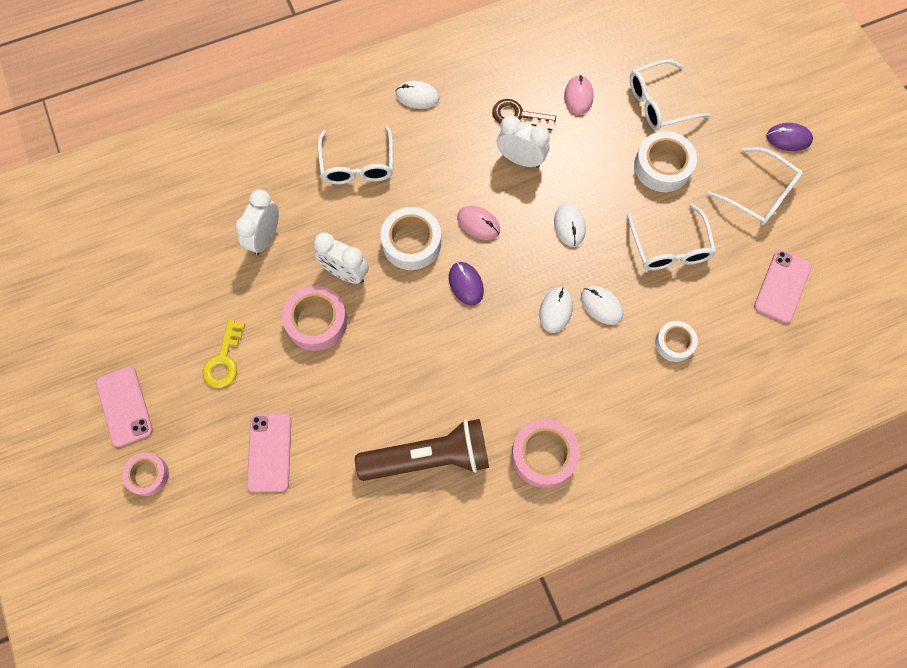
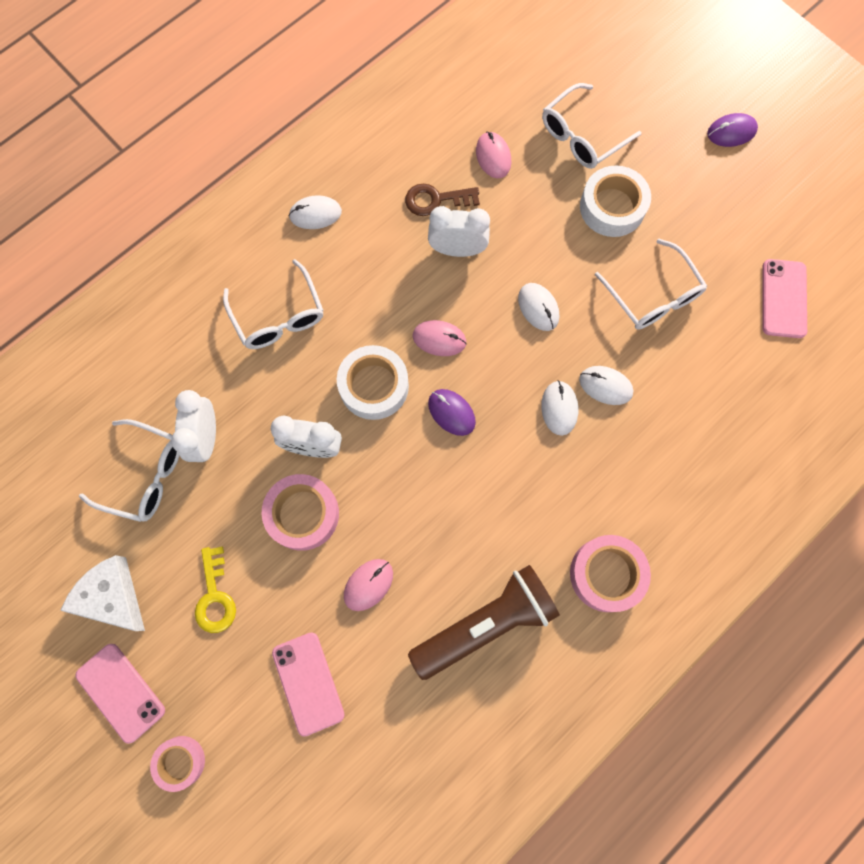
camera: 20 degrees left, 5 degrees up
(146, 332) = (112, 596): none -> white cheese
(347, 394) = (368, 584): none -> pink mouse
(674, 343) = (696, 400): white tape -> none
(759, 194) = (723, 204): white glasses -> white glasses (144, 475)

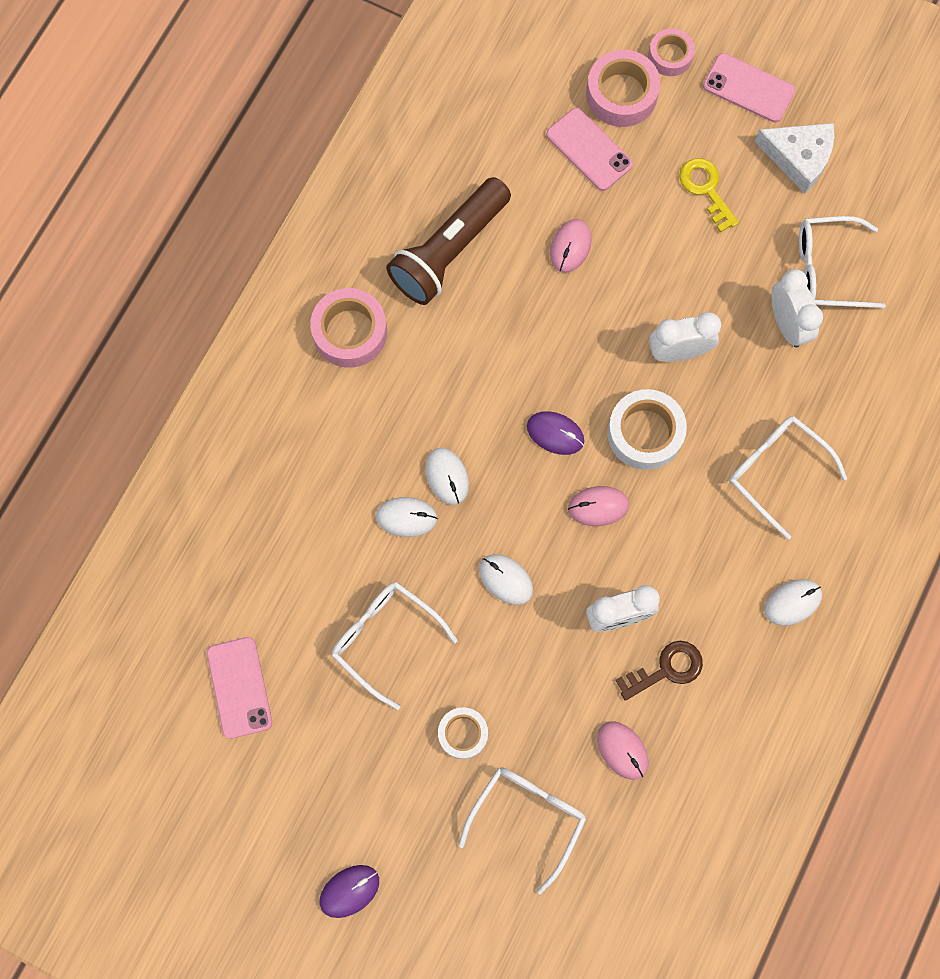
camera: 160 degrees right, 0 degrees up
(303, 514) = (659, 287): pink tape -> pink tape (621, 94)
(612, 207) = (463, 734): white tape -> white tape, size x0.63

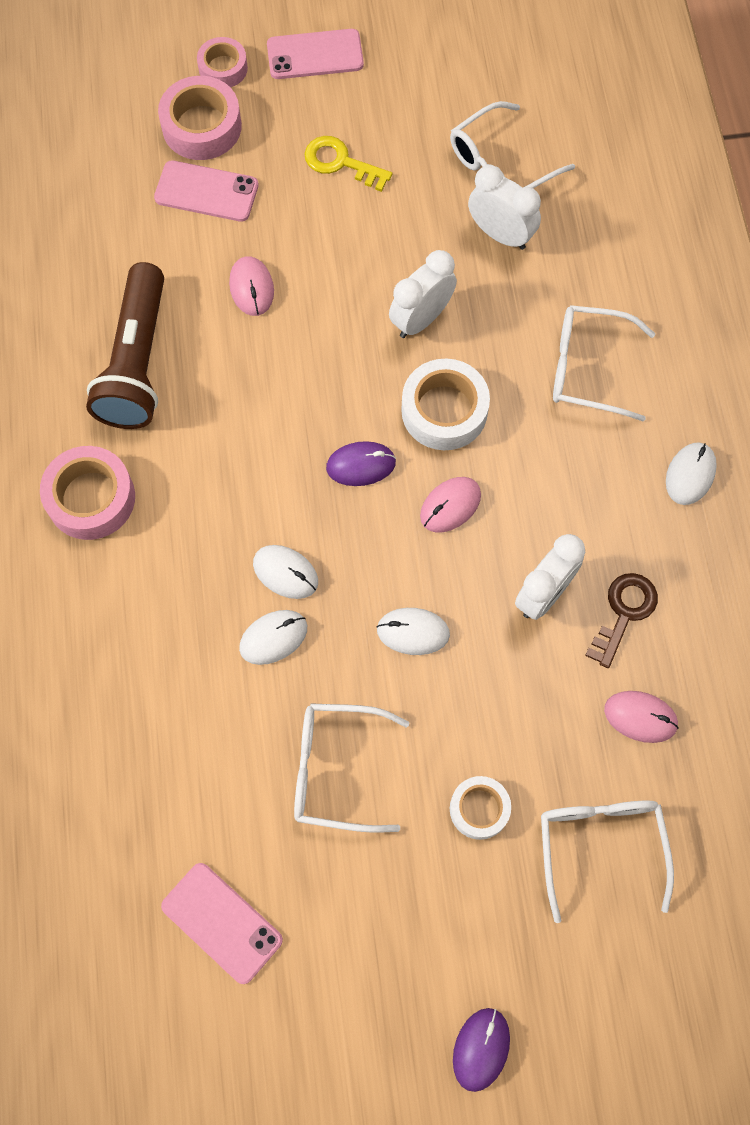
camera: 35 degrees left, 5 degrees down
(798, 157) = (403, 87): white cheese -> none

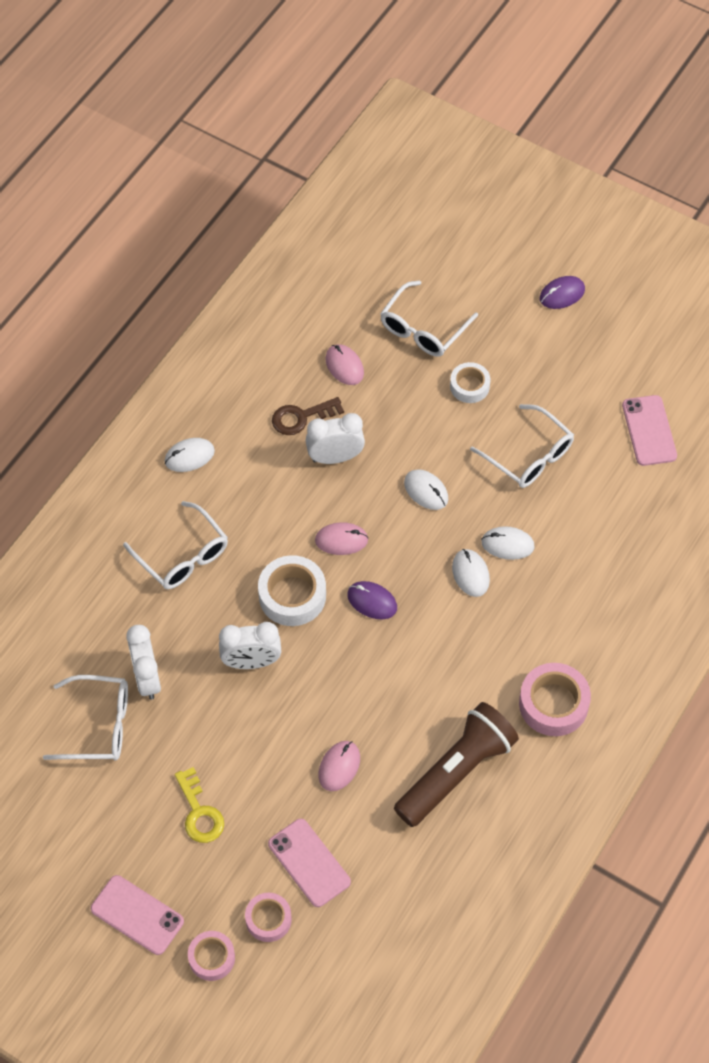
camera: 140 degrees left, 10 degrees down
(202, 126) = (268, 919): pink tape -> pink tape, size x0.63

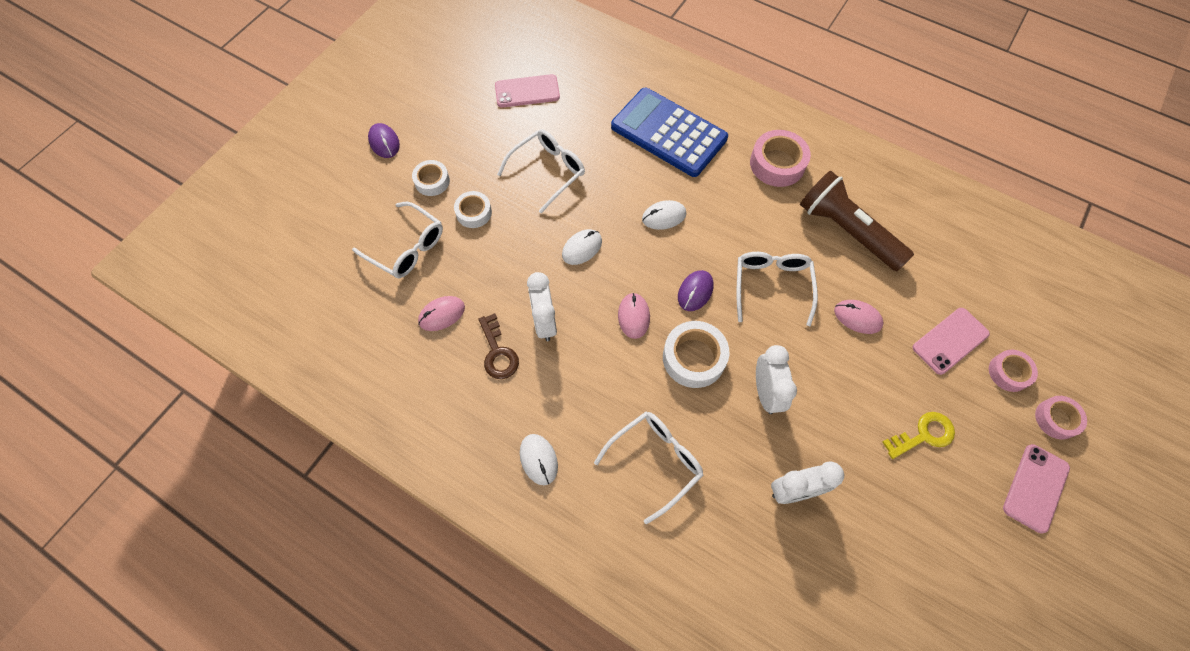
camera: 90 degrees left, 5 degrees up
(98, 725) = (852, 538): white glasses -> white glasses (771, 286)
(507, 544) = (634, 189): white mouse -> none
(510, 344) = (432, 181): none -> white tape
(594, 584) = (668, 133): none -> blue calculator

